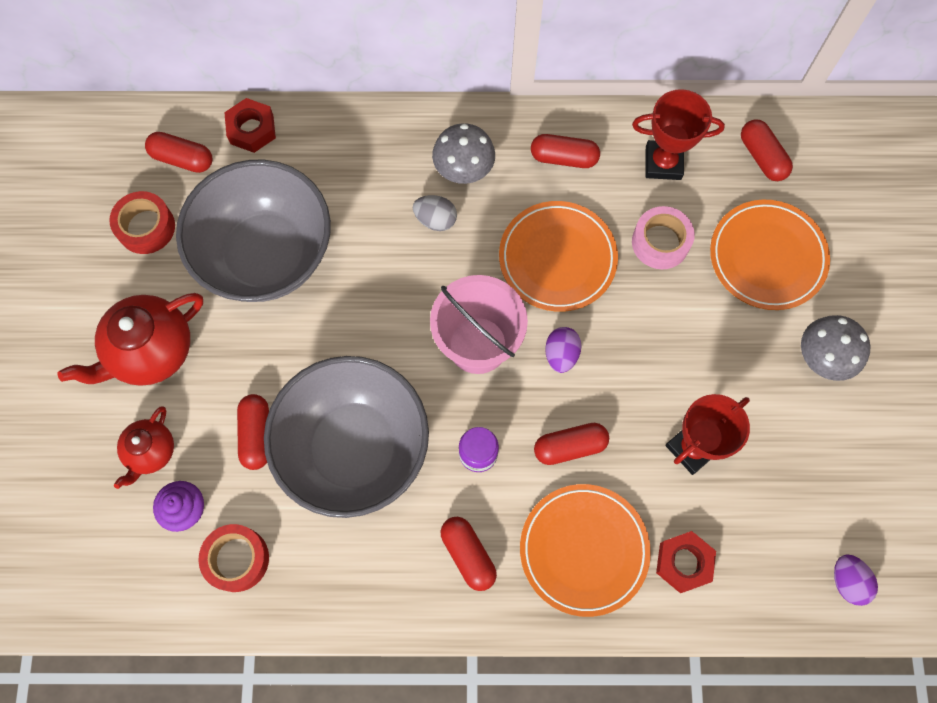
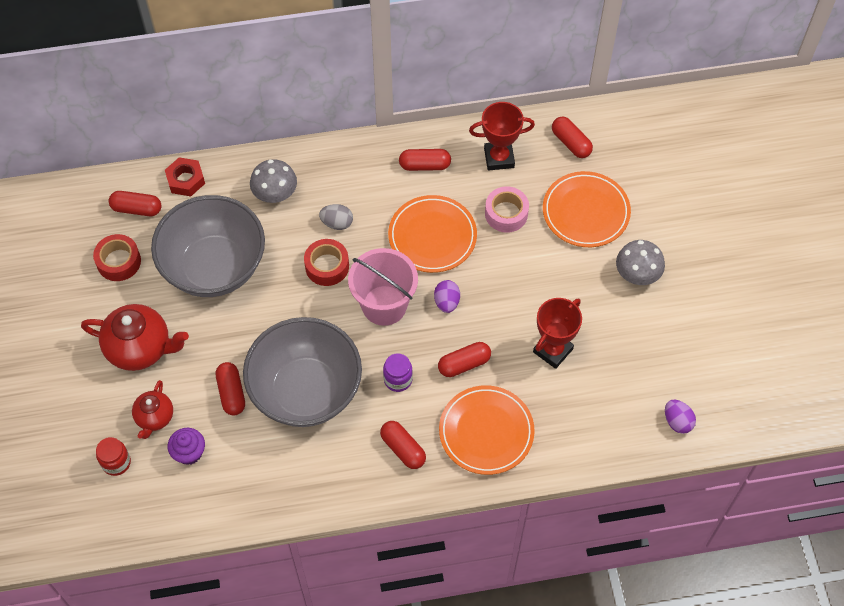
camera: 10 degrees left, 10 degrees down
(90, 507) = (116, 462): none -> red jar
(151, 351) = (140, 348): red teapot -> red teapot turned 120 degrees counterclockwise
(237, 559) = (233, 480): red tape -> red tape (327, 266)
(463, 168) = (351, 184): grey mushroom -> grey mushroom (275, 194)
(683, 562) = (559, 428): red nut -> none

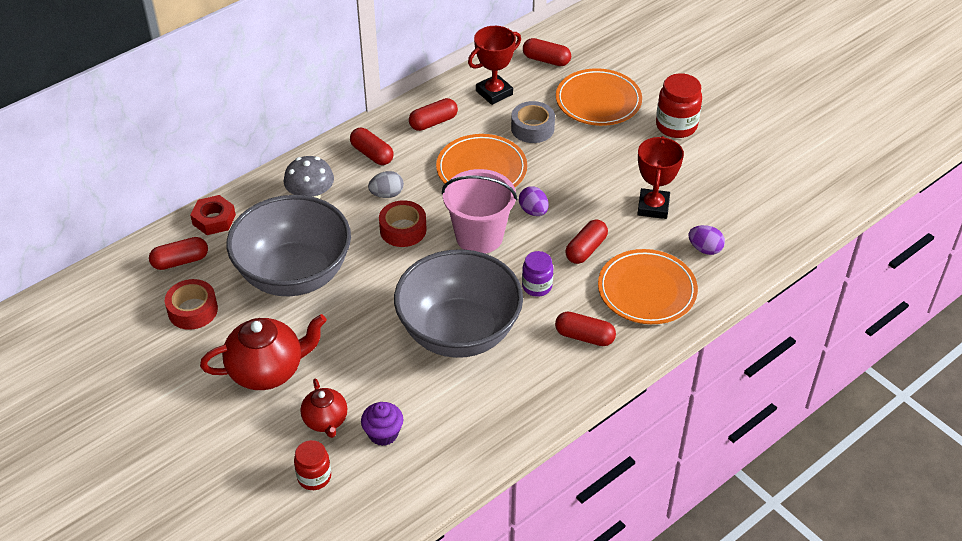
camera: 30 degrees left, 15 degrees down
(231, 393) = (388, 366): red capsule -> red capsule (372, 154)
(506, 213) = (532, 128): pink tape -> grey tape
(637, 274) = (676, 126): grey mushroom -> red jar
(677, 421) = (796, 212): purple egg -> purple egg (705, 249)

